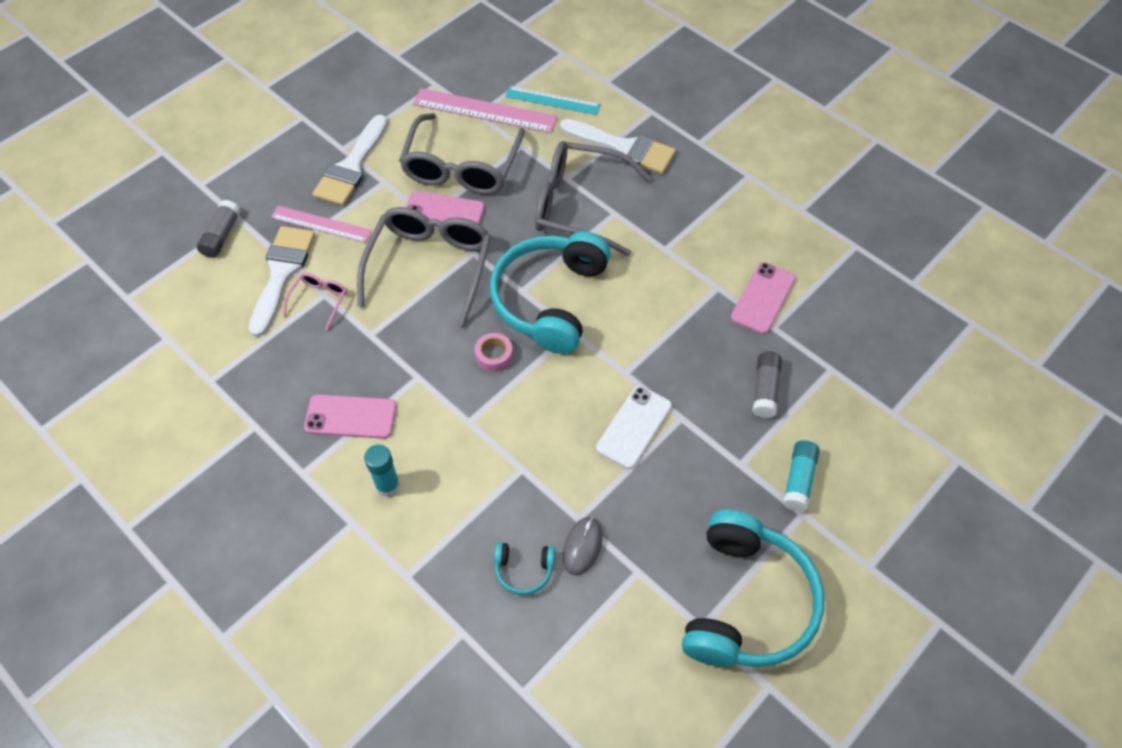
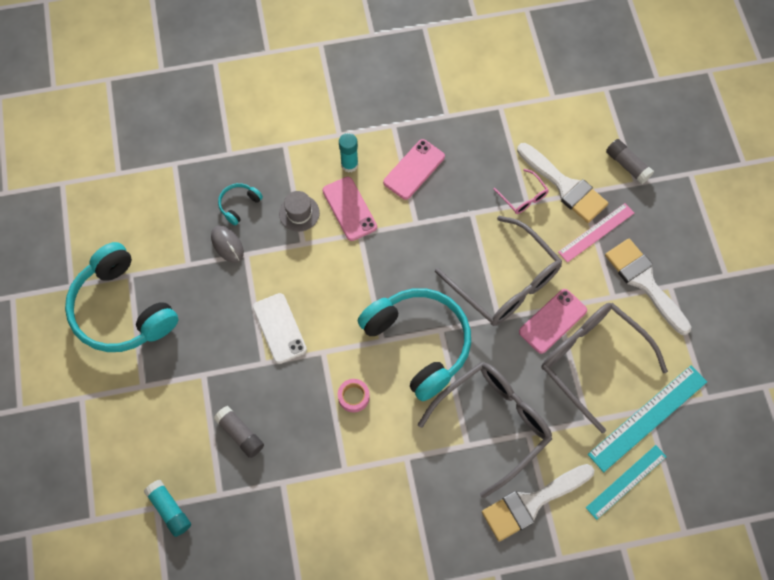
camera: 125 degrees right, 10 degrees up
(485, 110) = (648, 418): pink ruler -> turquoise ruler
(487, 497) = (299, 213): none -> grey hat
(494, 356) = (398, 278): pink tape -> pink tape (353, 397)
(763, 298) = (311, 495): pink phone -> pink phone (349, 209)
(798, 480) = (164, 402): turquoise glue stick -> turquoise glue stick (169, 510)

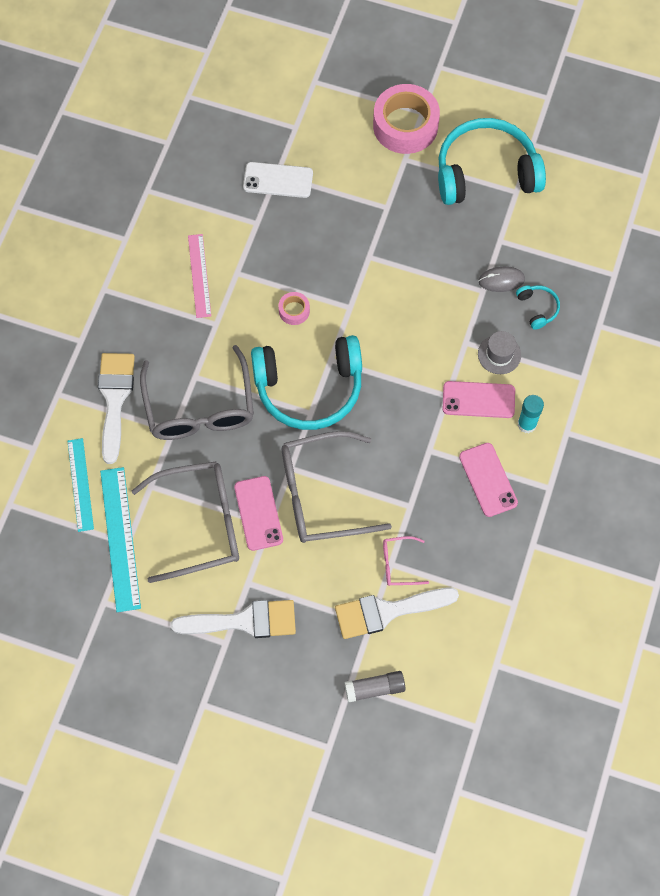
camera: 120 degrees right, 0 degrees up
(104, 405) = (405, 125): none -> pink tape
(169, 510) = (287, 135): turquoise glue stick -> none
(240, 434) = (317, 211): grey glue stick -> none
(279, 328) = (393, 284): white phone -> white phone (278, 180)
(596, 232) = (321, 609): pink ruler -> pink ruler (199, 275)

